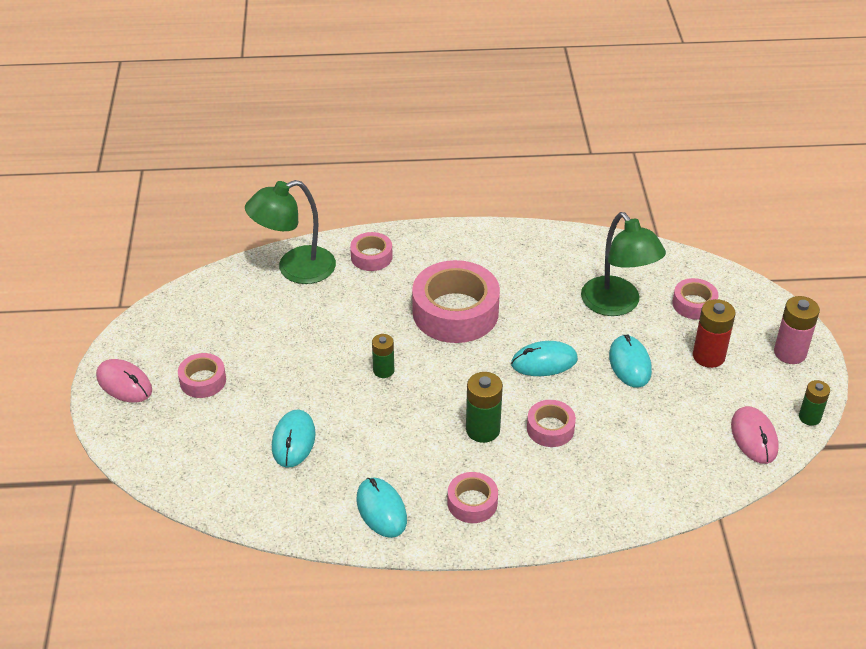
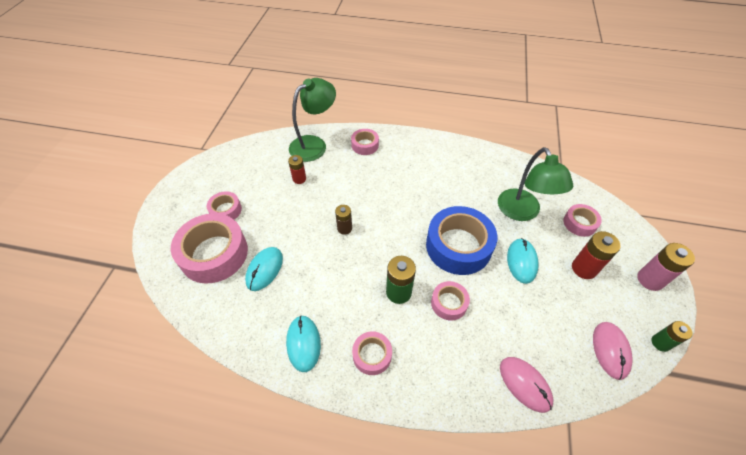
camera: 15 degrees right, 10 degrees up
(124, 383) = (177, 201): pink mouse -> pink mouse (525, 384)
(292, 320) = (299, 179): none -> red battery
(295, 269) = (314, 144): green lamp -> green lamp turned 150 degrees clockwise
(383, 370) = (344, 228): green battery -> brown battery
(455, 312) = (407, 195): pink tape -> pink tape (214, 254)
(544, 362) = (458, 246): turquoise mouse -> blue tape

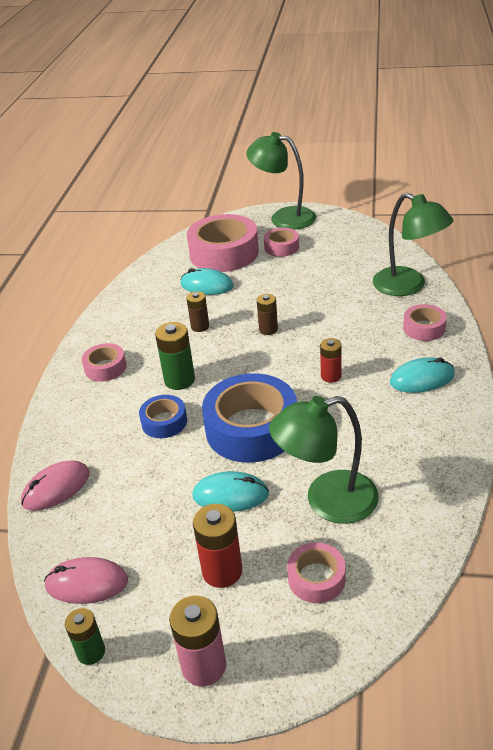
camera: 90 degrees right, 15 degrees down
(174, 204) = (284, 217): none -> green lamp
(299, 179) = (341, 285): red battery -> red battery (331, 376)
(303, 343) = (122, 323): turquoise mouse -> turquoise mouse (422, 379)
(328, 276) = (200, 326): none -> brown battery
(449, 303) = (164, 422): pink tape -> blue tape

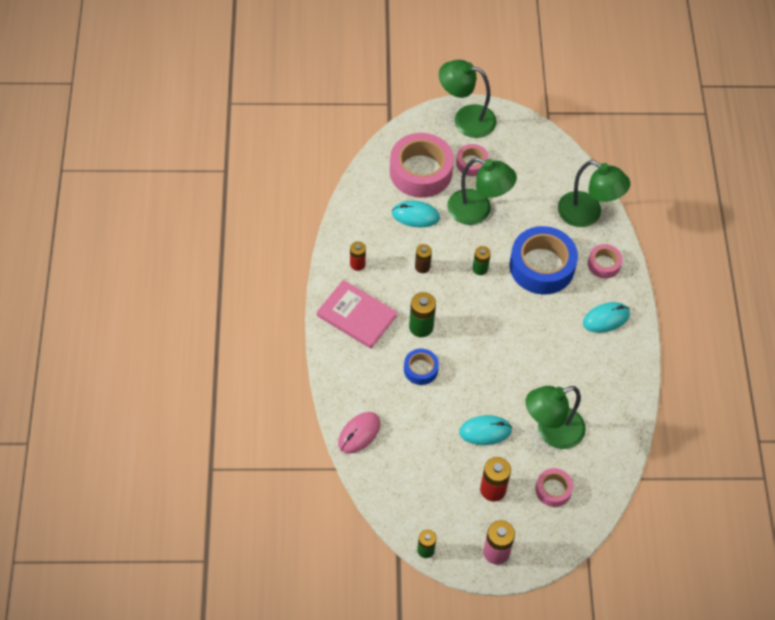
camera: 15 degrees left, 20 degrees up
(86, 583) = (407, 505): pink mouse -> none
(105, 368) = (356, 316): pink tape -> pink book
(251, 429) = (488, 372): blue tape -> blue tape (542, 266)
(268, 329) = (480, 269): brown battery -> green battery
(278, 282) = (478, 211): none -> green lamp
(331, 376) = (538, 318): red battery -> red battery (357, 264)

